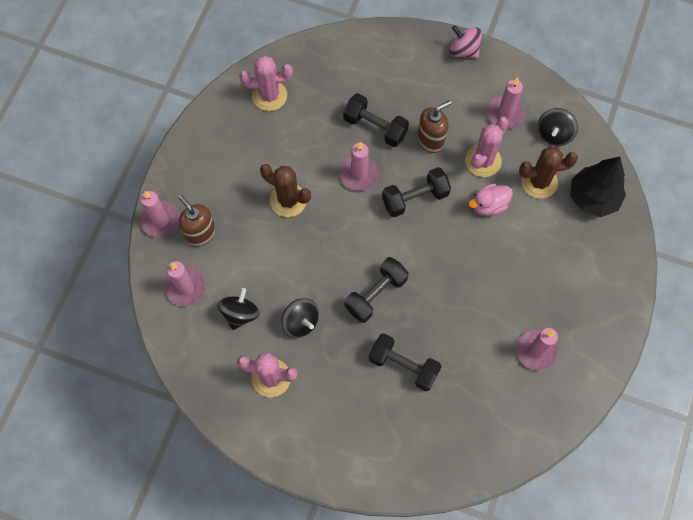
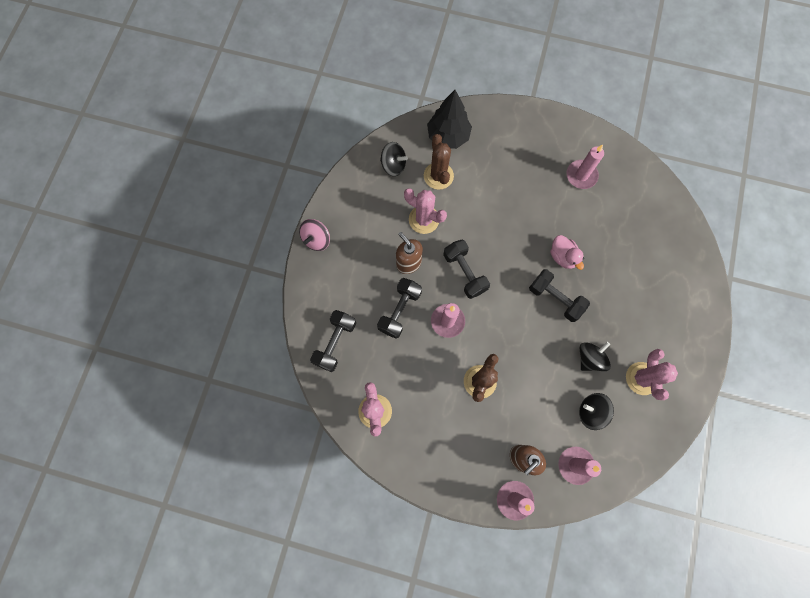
camera: 95 degrees left, 5 degrees up
(403, 365) = (611, 272): black dumbbell -> black dumbbell (335, 343)
(489, 205) = (464, 213): pink duck -> pink duck (563, 257)
(505, 114) = (377, 203): pink candle -> none

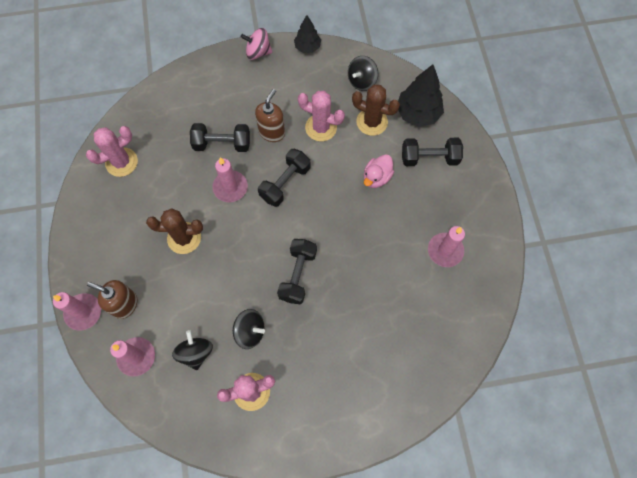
camera: 65 degrees right, 5 degrees down
(334, 194) = (307, 47): none -> black tree
(335, 343) = (170, 106): black dumbbell -> black dumbbell (429, 158)
(393, 165) = (361, 81): black spinning top -> black spinning top turned 45 degrees clockwise
(424, 219) = (321, 127): pink cactus -> pink cactus turned 75 degrees counterclockwise
(438, 176) = (372, 122): brown cactus -> brown cactus turned 60 degrees clockwise
(563, 257) = (346, 266): pink duck -> pink duck (376, 177)

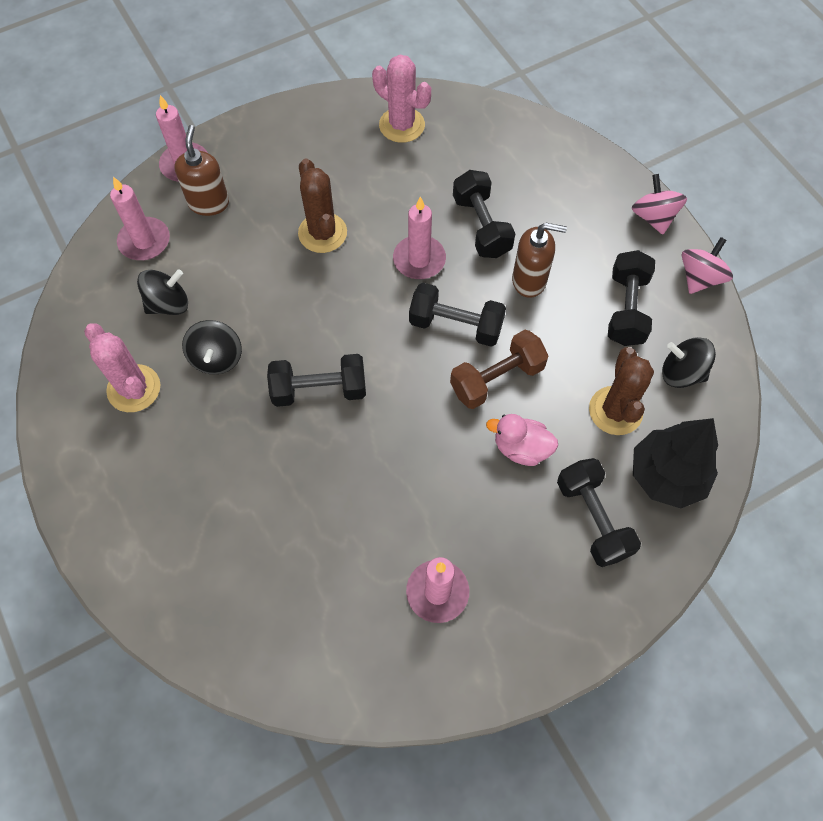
camera: 70 degrees right, 5 degrees down
(307, 47) = (699, 278): black tree -> pink spinning top
(312, 91) = (626, 309): none -> black dumbbell
(321, 127) = (569, 342): pink cactus -> none
(329, 174) = (497, 379): none -> brown dumbbell

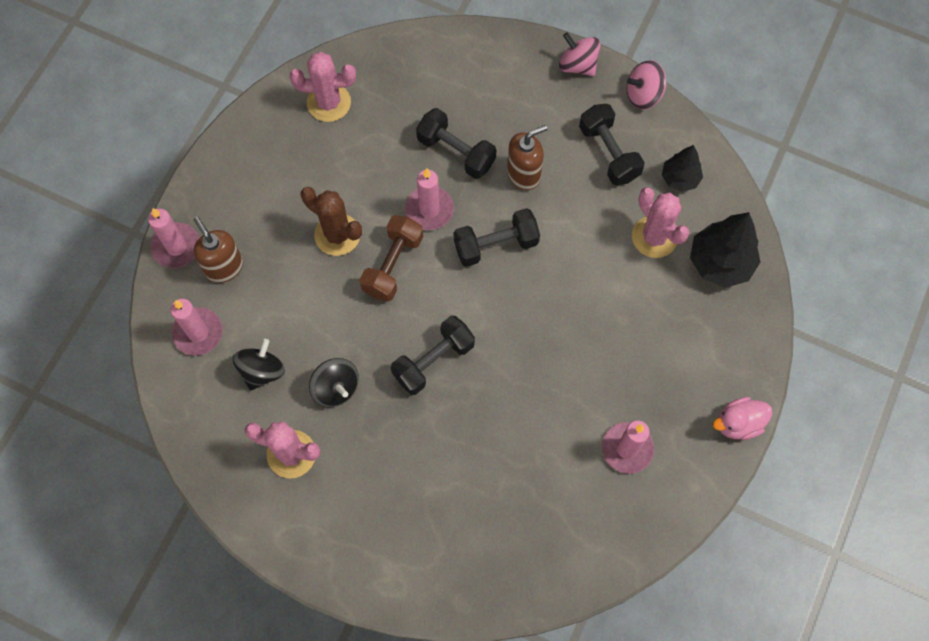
camera: 35 degrees left, 5 degrees up
(497, 379) = (555, 267): brown dumbbell -> brown dumbbell (393, 265)
(521, 448) = (609, 308): pink duck -> pink duck (738, 423)
(593, 519) = (693, 326): black dumbbell -> none
(615, 411) = (654, 237): brown cactus -> pink cactus
(681, 373) = (680, 178): black spinning top -> black tree
(699, 278) = (643, 95): pink spinning top -> pink spinning top turned 105 degrees counterclockwise

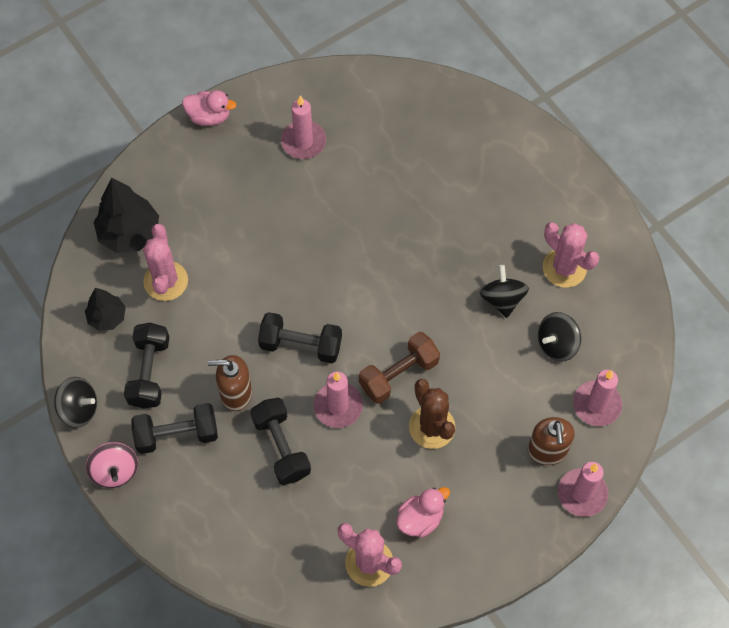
camera: 150 degrees left, 5 degrees down
(305, 156) = (420, 519): none -> pink duck
(433, 361) = (411, 279): black dumbbell -> black dumbbell (177, 434)
(643, 95) = (79, 409): pink spinning top -> black spinning top

